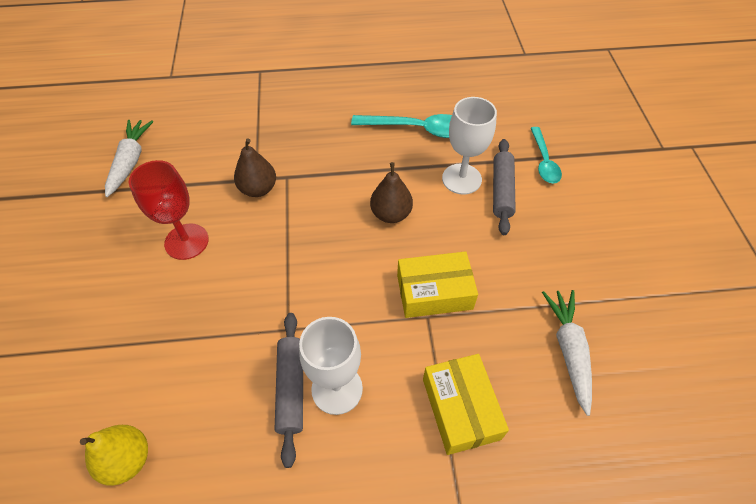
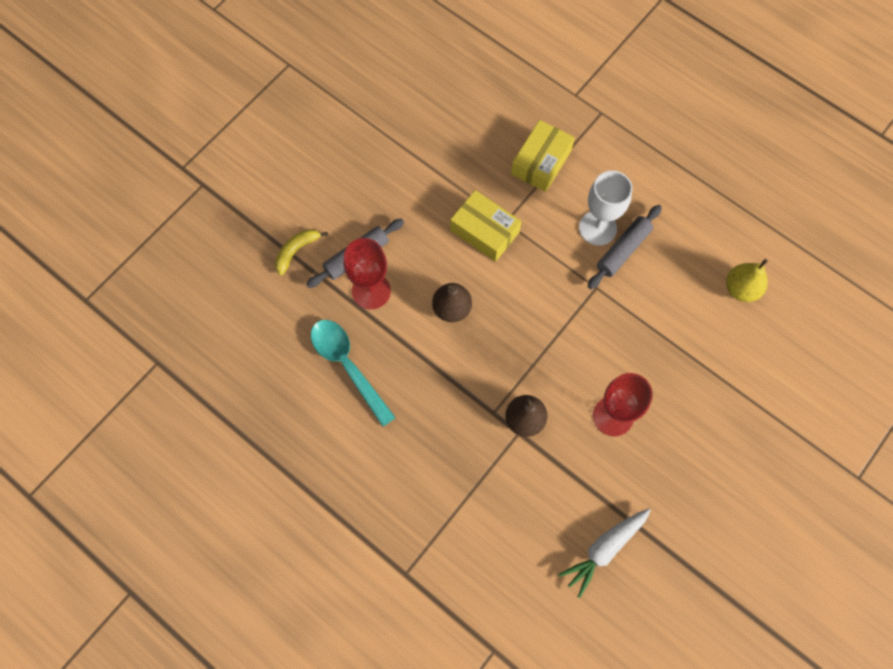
camera: 135 degrees left, 15 degrees up
(461, 179) = (371, 291): white goblet -> red goblet
(544, 161) = (296, 251): turquoise spoon -> yellow banana
(568, 351) = (450, 136): white carrot -> none

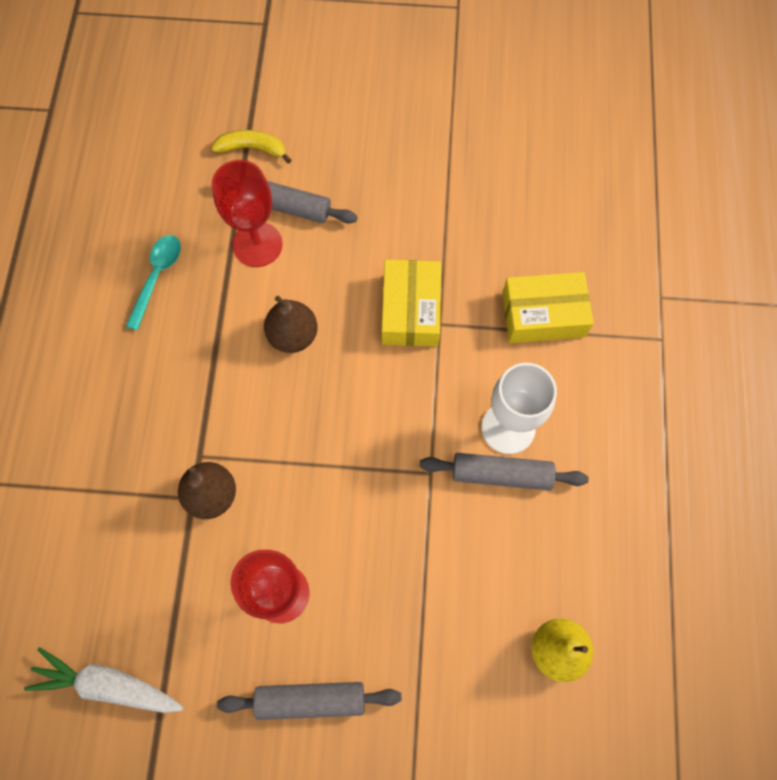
camera: 55 degrees right, 0 degrees up
(347, 366) = (157, 277): turquoise spoon -> turquoise spoon, size x0.66
(686, 437) = (310, 700): none -> grey rolling pin

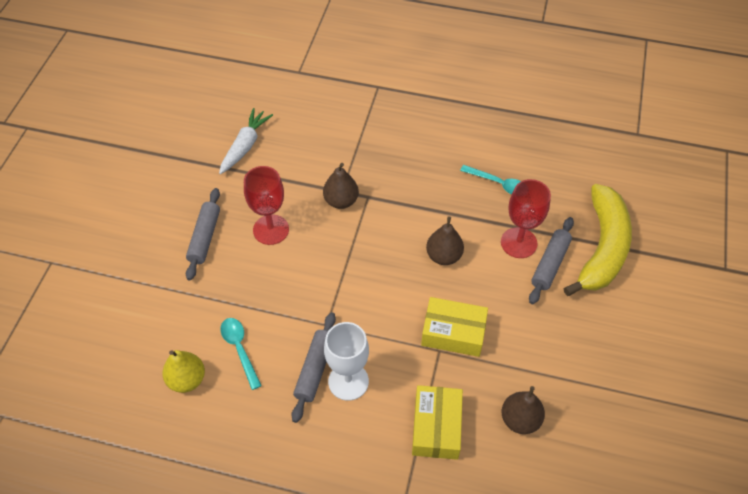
camera: 100 degrees right, 15 degrees down
(253, 148) = (602, 248): yellow banana -> yellow banana, size x2.26
(494, 586) = (239, 349): none -> turquoise spoon
(511, 226) = (520, 419): none -> brown pear

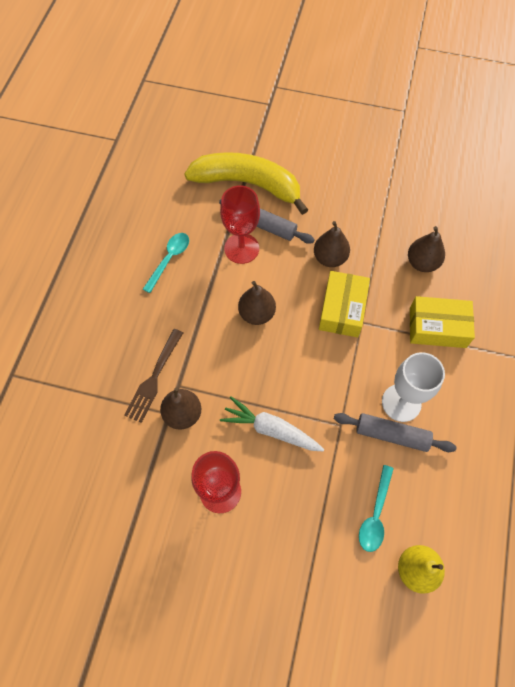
camera: 90 degrees left, 10 degrees up
(204, 237) = (230, 572): grey rolling pin -> none
(239, 349) = (375, 514): turquoise spoon -> turquoise spoon turned 45 degrees counterclockwise
(245, 146) = (88, 535): white carrot -> white carrot (271, 429)
(374, 179) = (154, 378): none -> brown fork
(516, 323) = (330, 258): none -> brown pear

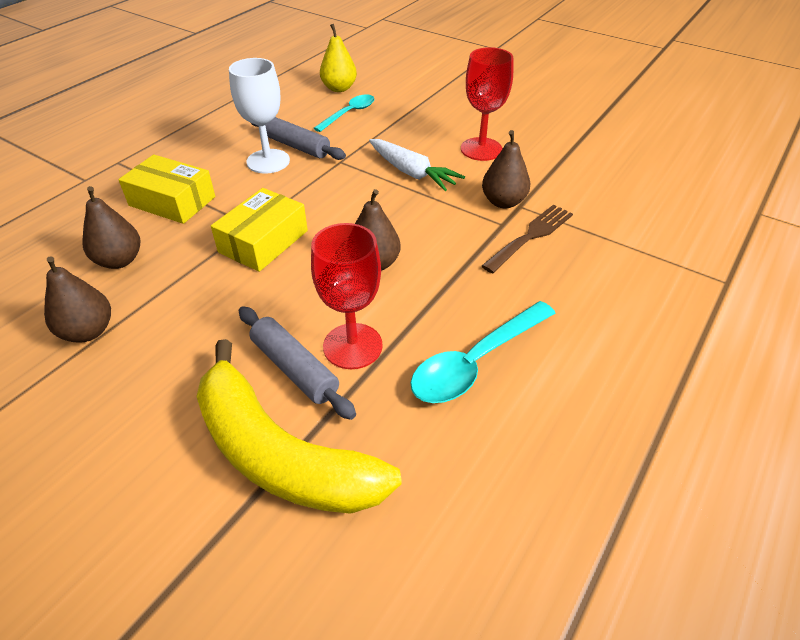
camera: 160 degrees left, 20 degrees down
(169, 259) = (476, 362): turquoise spoon -> turquoise spoon, size x1.51
(330, 258) = (232, 298): brown pear -> brown pear (88, 331)

